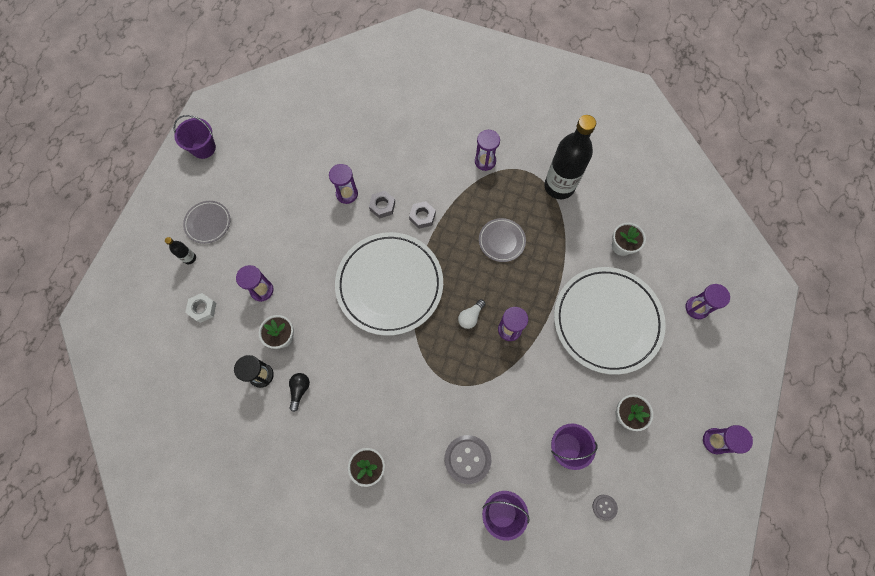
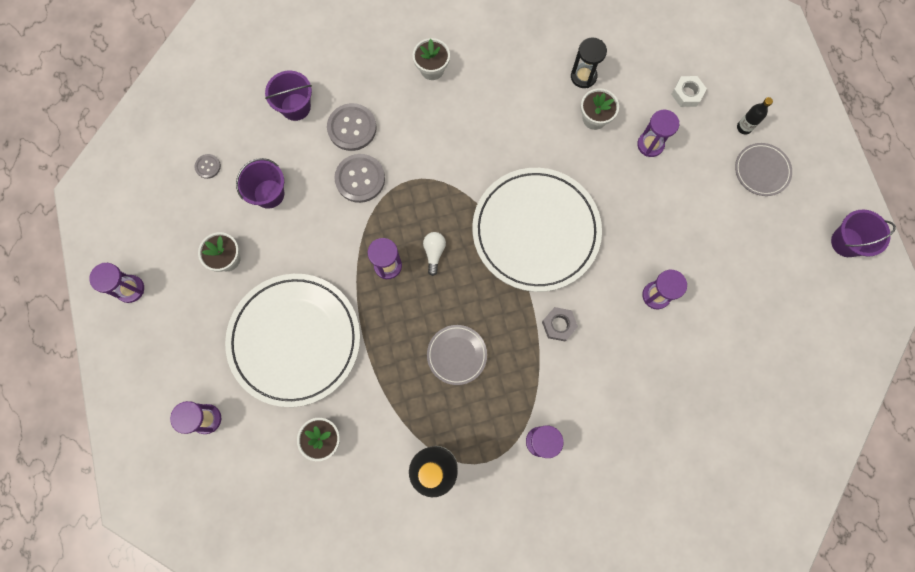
camera: 145 degrees right, 5 degrees up
(299, 390) = (540, 87): black light bulb -> none
(382, 206) = (608, 307): grey nut -> none
(488, 410) = (360, 179): none -> grey button

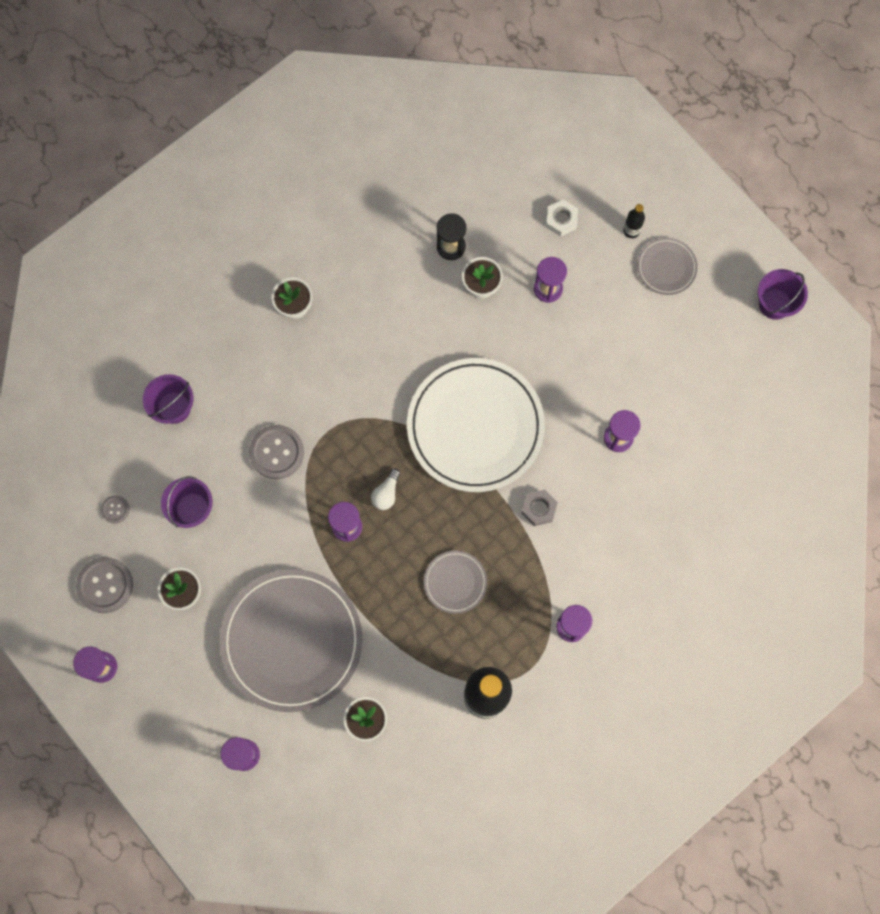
camera: 25 degrees left, 0 degrees up
(295, 340) = (292, 640): white plate -> grey plate
(352, 128) = (242, 404): grey button -> grey button (105, 585)
(434, 253) = (386, 493): white light bulb -> white light bulb turned 135 degrees counterclockwise

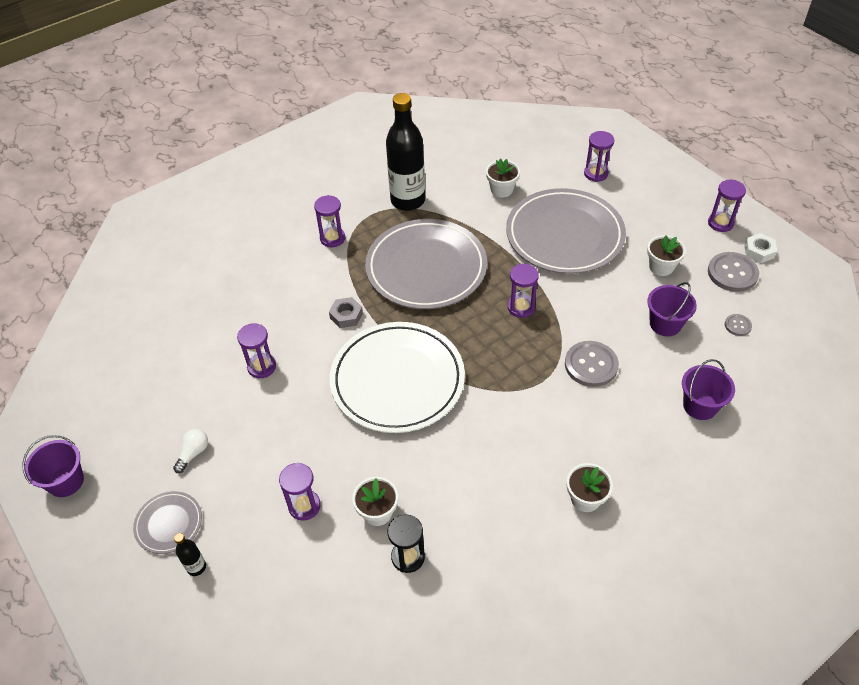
camera: 175 degrees left, 25 degrees down
(386, 493) = (485, 330): white light bulb -> white light bulb (193, 453)
(455, 582) = (426, 268): grey plate -> grey plate, size x2.22
(561, 220) = (275, 584): white nut -> white nut (759, 251)

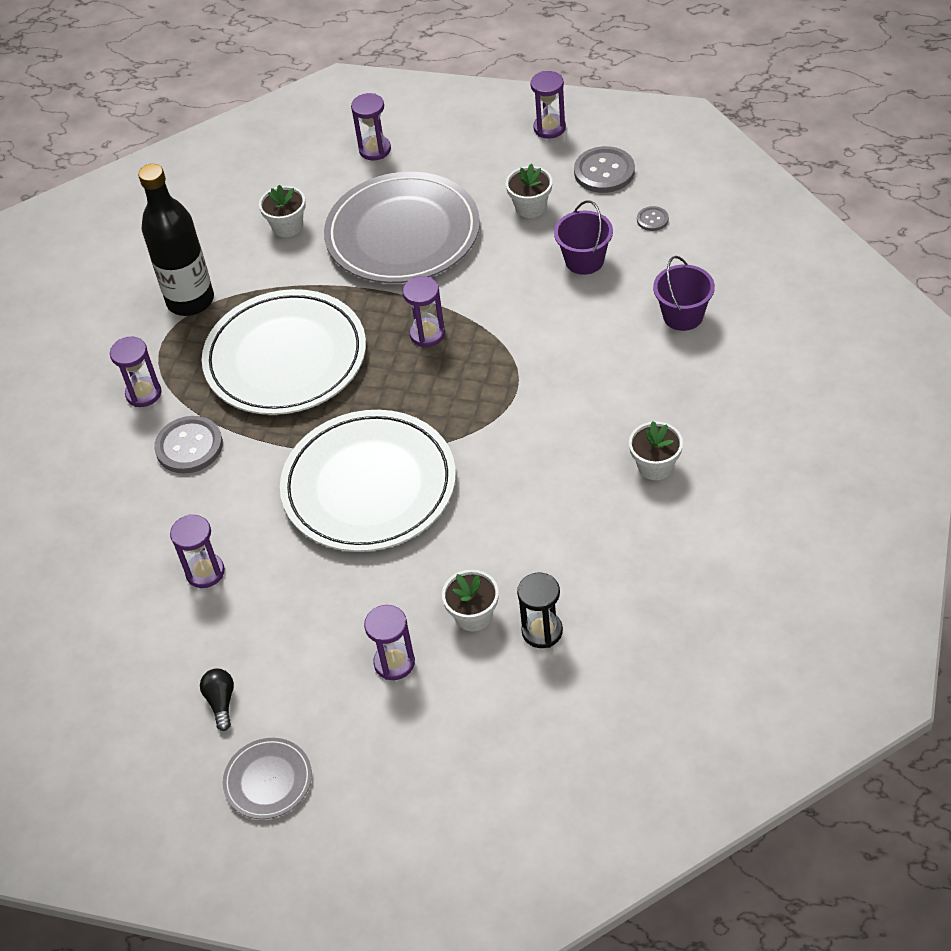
camera: 35 degrees left, 0 degrees up
(66, 481) = (103, 830): purple bucket -> none
(193, 453) = (221, 702): white light bulb -> black light bulb
(196, 567) = (341, 793): black bottle -> none
(346, 316) = (246, 461): grey nut -> none
(426, 268) = (285, 358): grey plate -> white plate
(591, 365) = (549, 344): grey button -> grey button (189, 446)
(759, 251) = (610, 135): white nut -> none

